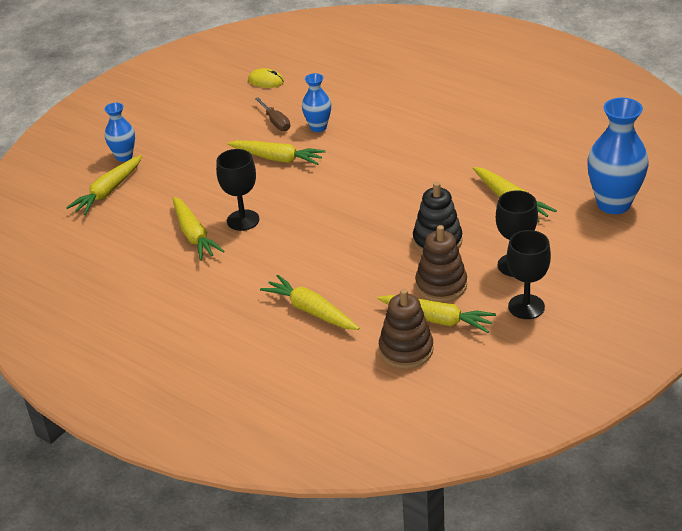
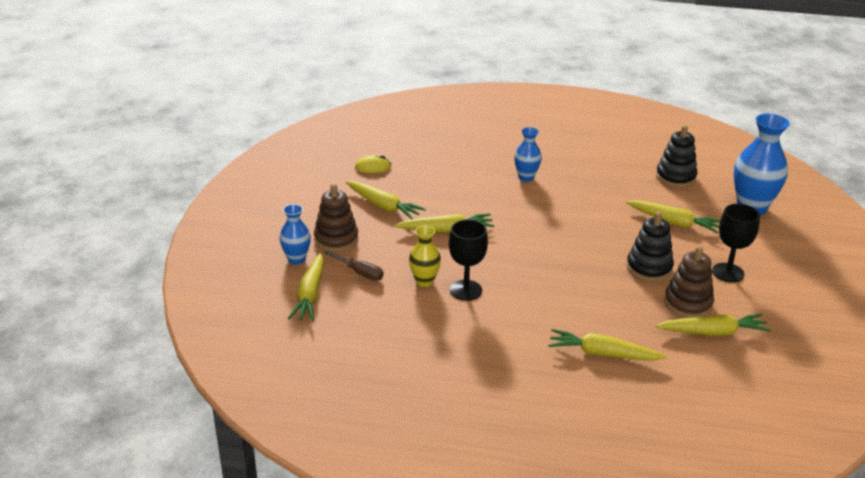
camera: 30 degrees left, 5 degrees down
(194, 235) = (433, 314): yellow carrot -> yellow carrot (383, 206)
(214, 203) = (424, 281): none -> yellow vase
(276, 122) = (415, 200): brown screwdriver -> brown screwdriver (360, 273)
(318, 127) = (457, 197): blue vase -> blue vase (526, 177)
(406, 350) = (713, 365): brown stacking toy -> brown stacking toy (336, 239)
(526, 307) = (769, 303): black goblet -> none
(563, 152) = (675, 177): none -> black stacking toy

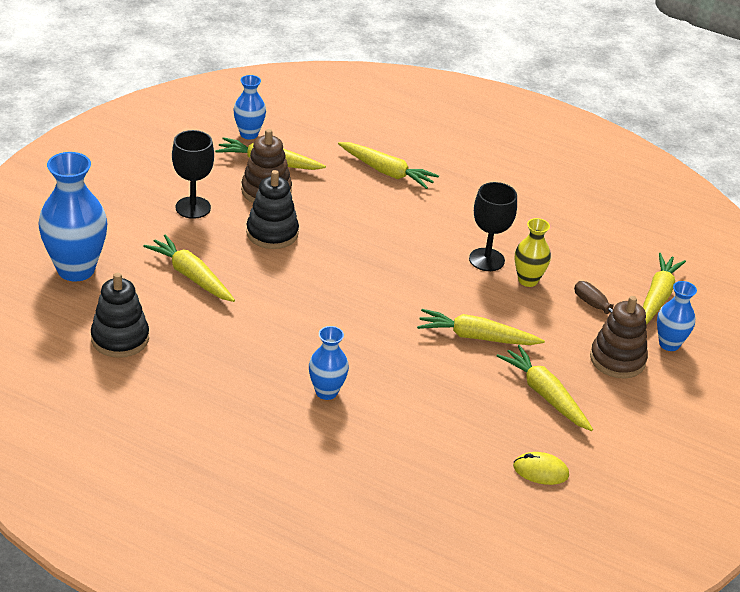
camera: 165 degrees left, 5 degrees up
(760, 359) = (249, 134): none -> blue vase

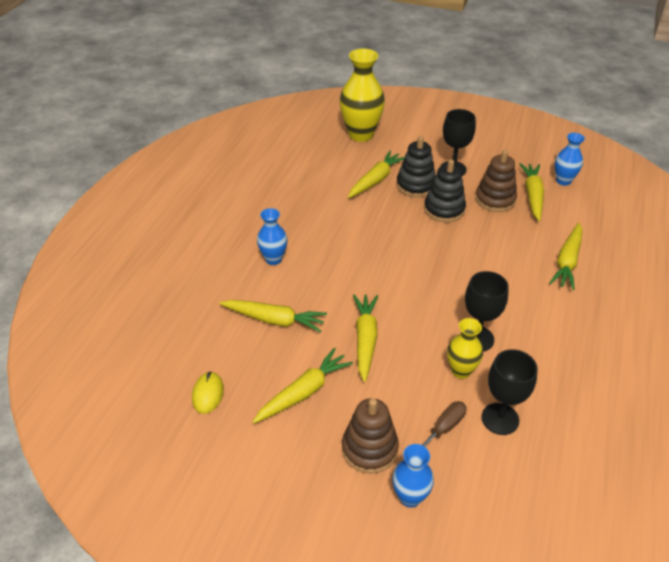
camera: 85 degrees right, 5 degrees up
(76, 269) = (361, 134): blue vase -> yellow vase
(120, 338) = (300, 162): black stacking toy -> black stacking toy (415, 185)
(587, 270) = (500, 419): none -> black goblet
(657, 297) = (485, 485): yellow carrot -> yellow carrot (275, 320)

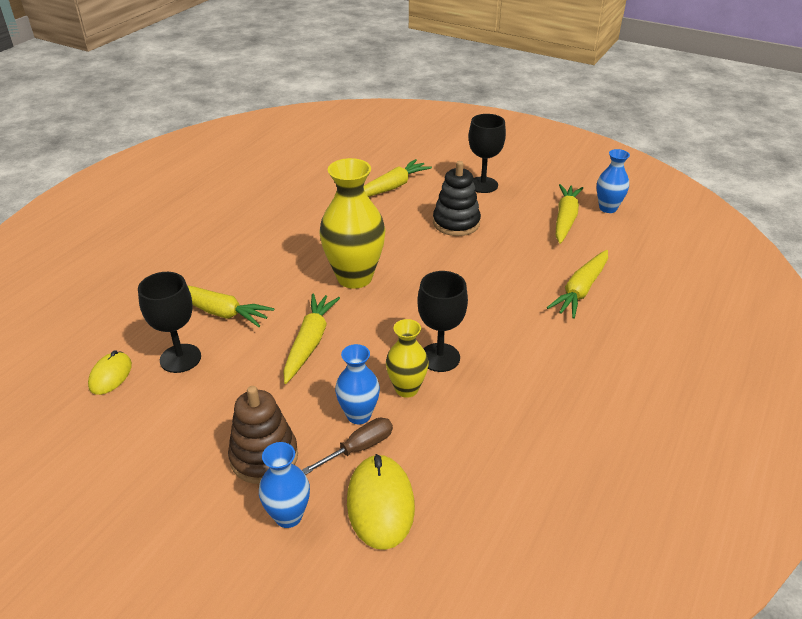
camera: 10 degrees right, 5 degrees down
(273, 259) = (244, 252): blue vase -> blue vase (358, 415)
(304, 392) = (216, 387): yellow carrot -> none
(361, 134) = (393, 143): yellow vase -> yellow vase (354, 277)
(415, 185) = (433, 197): black stacking toy -> none
(478, 474) = (380, 504): none -> yellow mouse
(495, 199) = (519, 219): brown stacking toy -> none
(500, 419) = (432, 446): black goblet -> black goblet (180, 358)

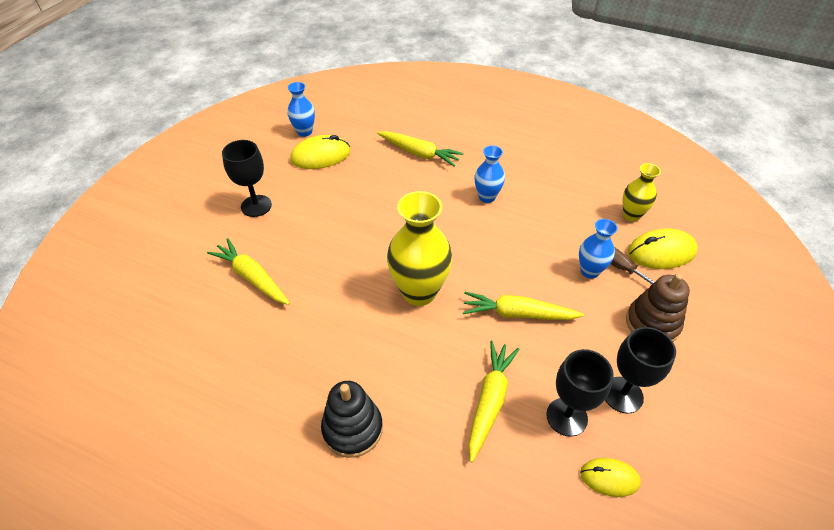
camera: 95 degrees left, 10 degrees up
(288, 516) = (694, 299): blue vase -> blue vase (487, 197)
(406, 389) = (553, 245): yellow vase -> yellow vase (631, 215)
(439, 357) = (514, 228): black goblet -> black goblet (622, 395)
(456, 223) = (325, 223): black stacking toy -> black stacking toy (352, 428)
(565, 219) = (320, 156): yellow carrot -> yellow mouse

